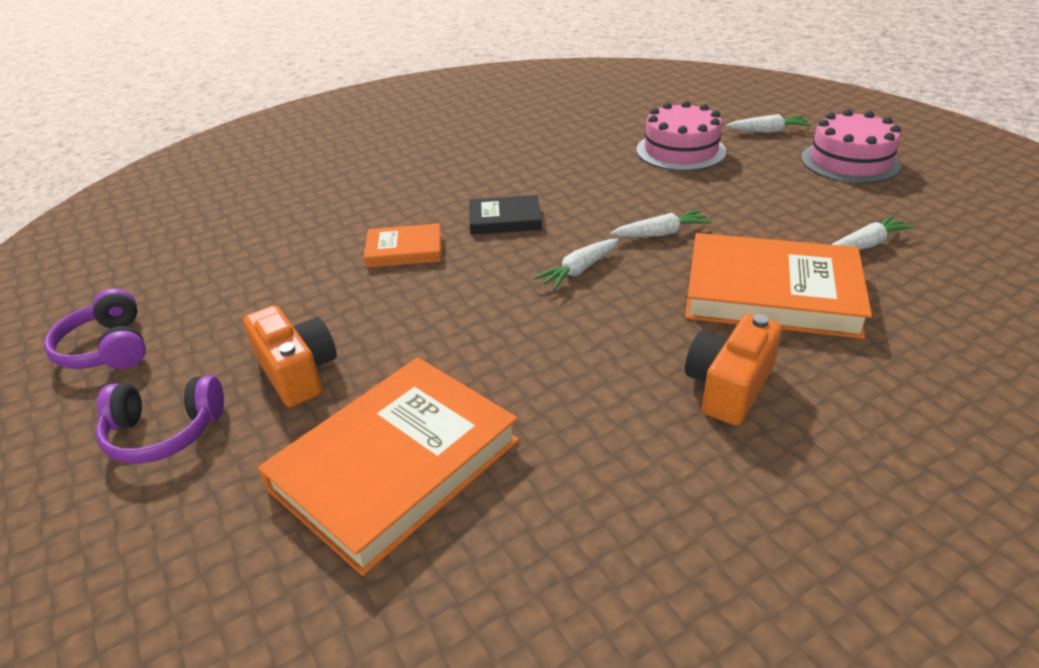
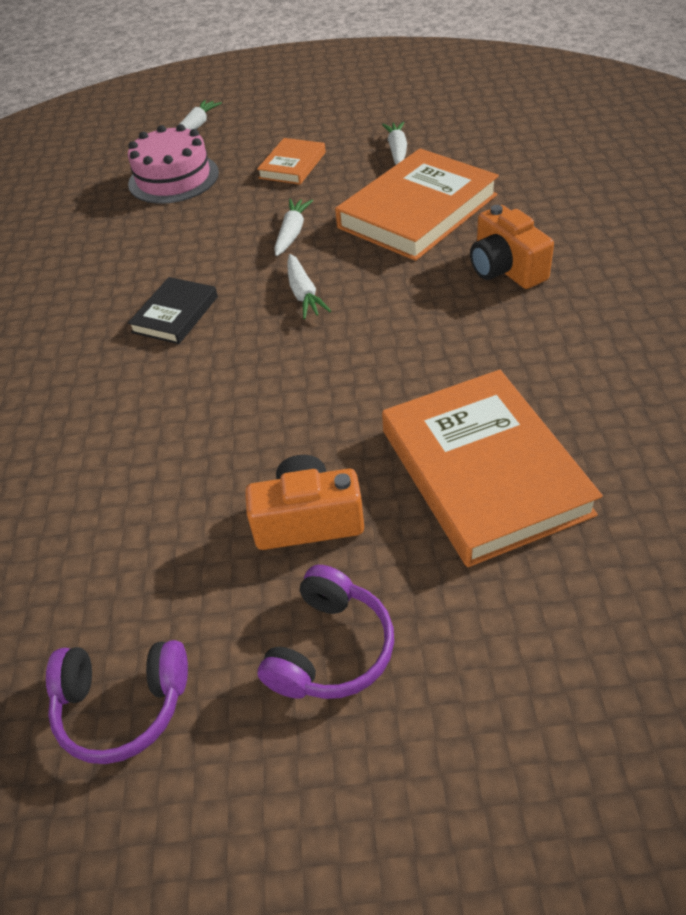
camera: 60 degrees left, 10 degrees up
(404, 250) = (160, 398): orange book -> orange book (292, 165)
(849, 161) = (285, 112): pink cake -> none

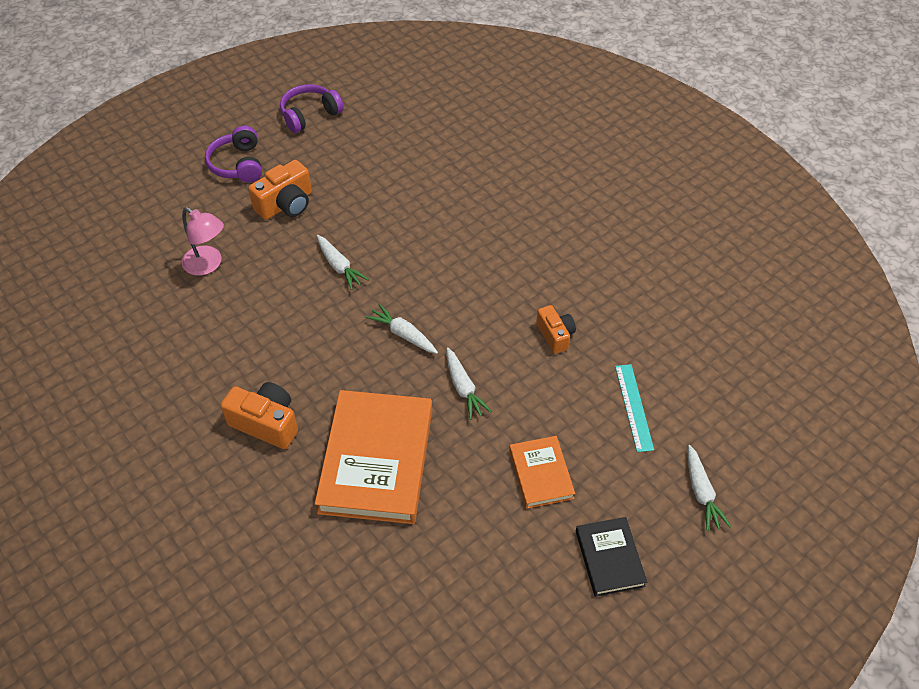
camera: 140 degrees right, 5 degrees up
(166, 242) = (555, 335): none -> orange camera
(173, 178) = (634, 407): pink cake -> turquoise ruler
(175, 314) = (478, 280): black book -> black book (609, 558)
(397, 151) = (455, 543): white carrot -> white carrot (339, 266)
(483, 471) = (208, 265): orange book -> pink lamp

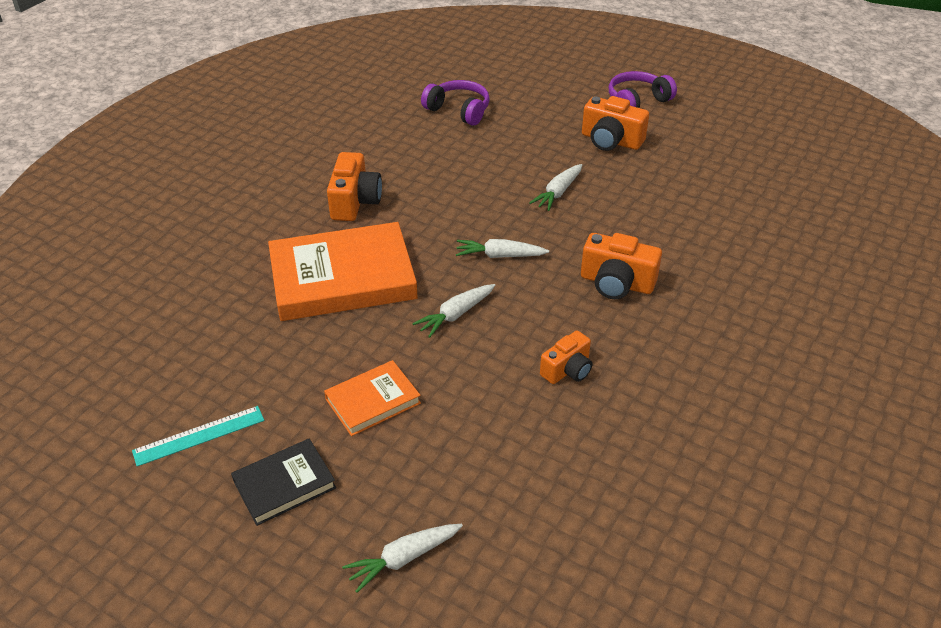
camera: 70 degrees right, 10 degrees down
(208, 265) = (508, 121): pink lamp -> none
(309, 115) = (738, 121): purple headphones -> purple headphones (458, 110)
(403, 334) = (500, 256): white carrot -> white carrot turned 105 degrees counterclockwise
(473, 271) = (616, 283): none -> orange camera
(634, 407) = (501, 464): turquoise ruler -> turquoise ruler (199, 435)

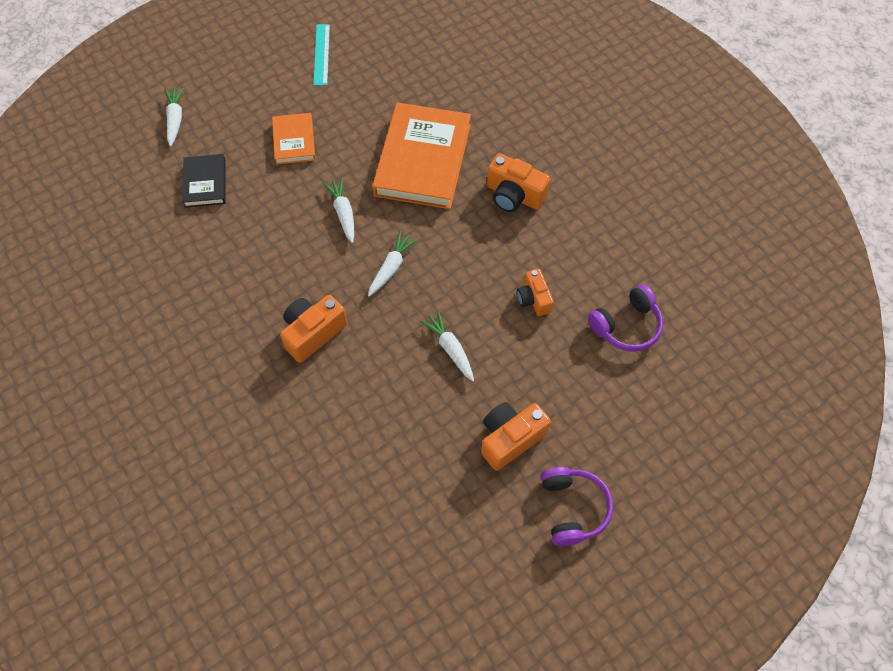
camera: 115 degrees right, 20 degrees up
(284, 484) = (260, 83): black book -> black book (205, 183)
(567, 370) = (250, 256): orange camera -> orange camera (534, 299)

